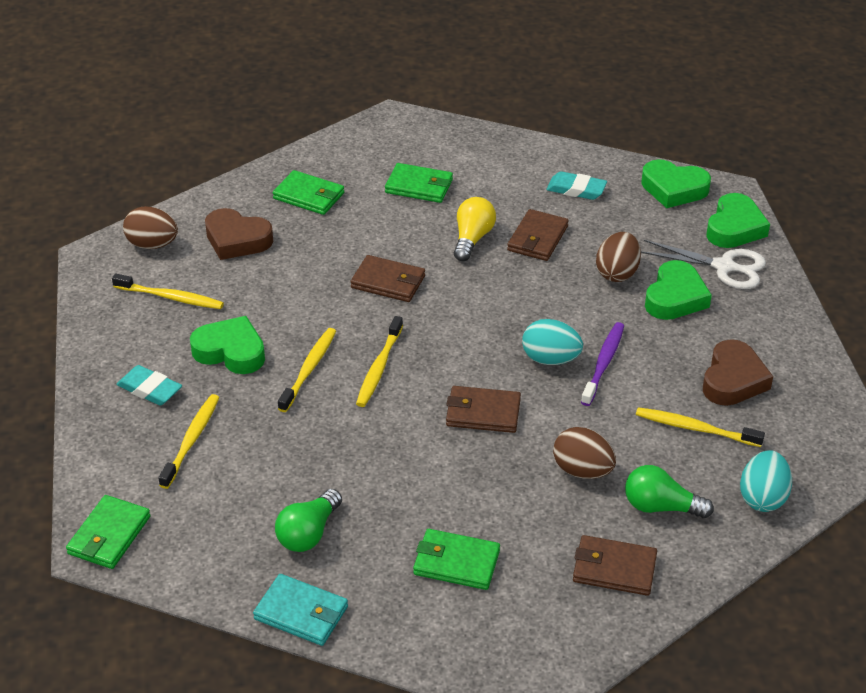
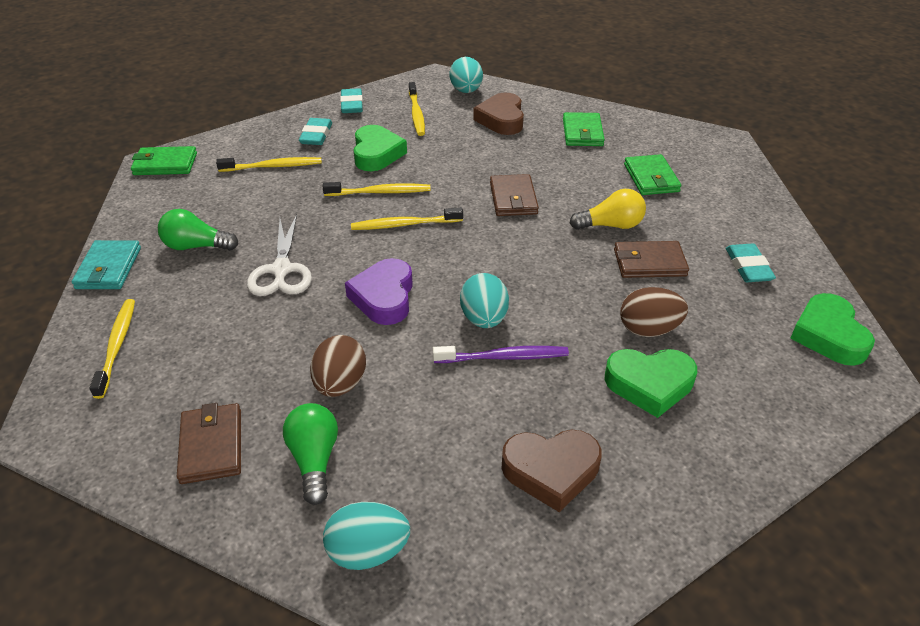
camera: 65 degrees right, 0 degrees up
(102, 342) = (352, 104): none -> turquoise eraser
(152, 244) = (466, 91): brown egg -> turquoise egg
(456, 562) = (188, 335): green wallet -> none
(483, 413) = (384, 297): brown wallet -> purple heart
(695, 428) = (450, 457): yellow toothbrush -> yellow toothbrush (117, 345)
(724, 267) = (738, 412): white scissors -> white scissors (281, 270)
(734, 227) = (817, 404): green heart -> none

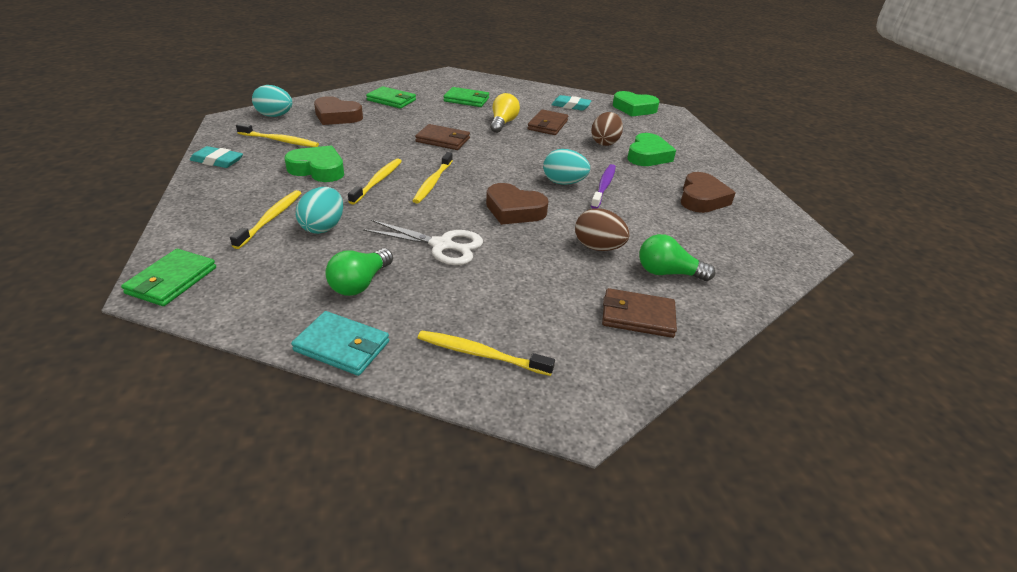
camera: 70 degrees left, 5 degrees down
(316, 135) = (246, 187): turquoise eraser -> none
(368, 552) = (749, 269): turquoise egg -> turquoise egg (323, 227)
(384, 297) = (514, 210): purple heart -> brown heart

